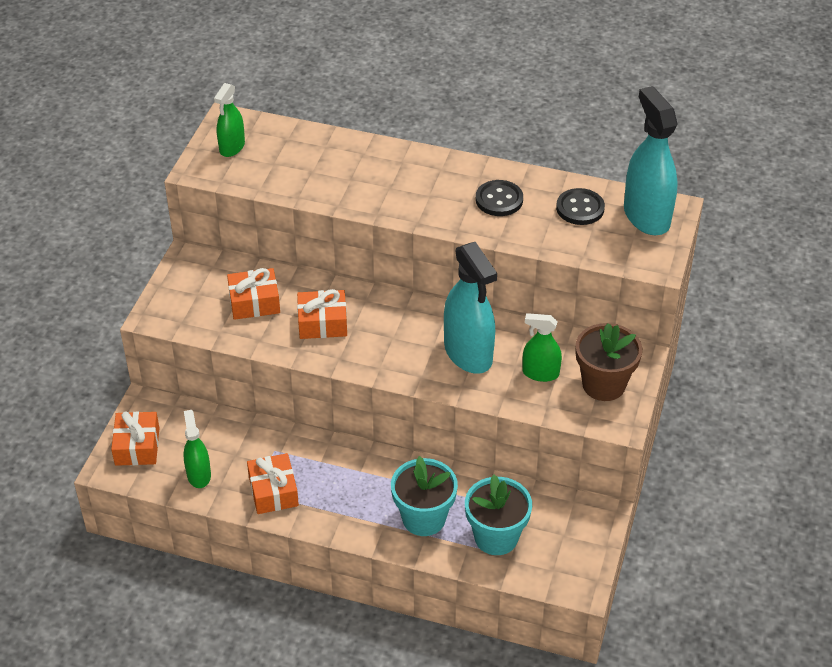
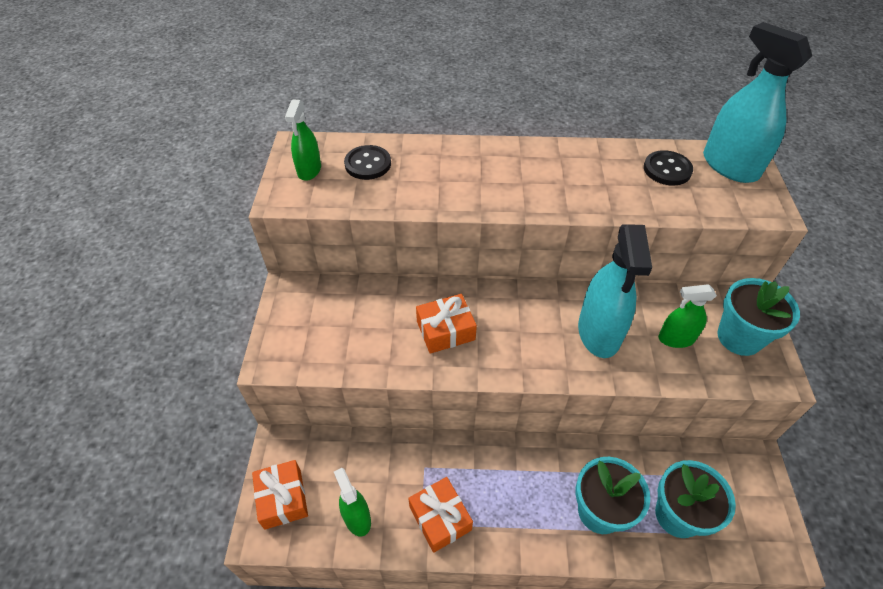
camera: 15 degrees left, 5 degrees up
(254, 302) = (370, 322): orange gift -> none
(468, 353) = (599, 332): turquoise spray bottle -> turquoise spray bottle turned 45 degrees clockwise
(499, 200) = (589, 175): black button -> black button (368, 164)
(603, 384) = (739, 337): brown flower pot -> turquoise flower pot

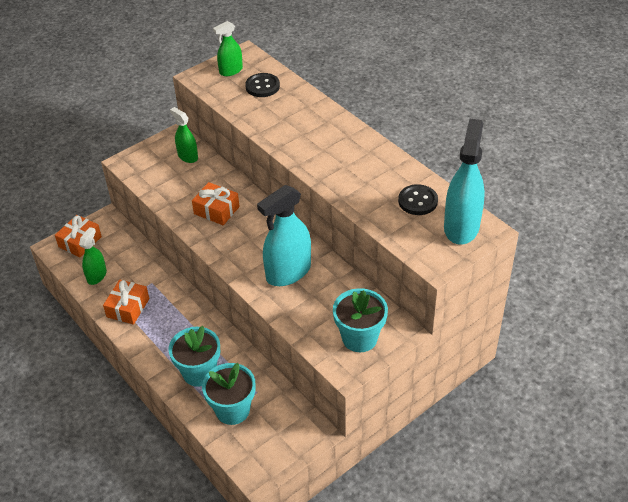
camera: 50 degrees right, 5 degrees down
(676, 338) = (323, 309): green spray bottle -> green spray bottle (188, 156)

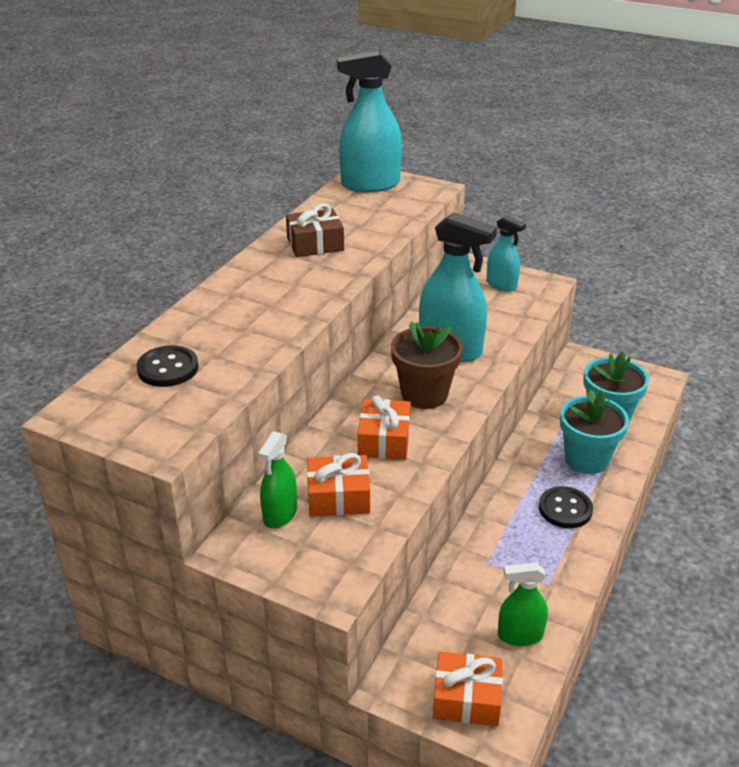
camera: 115 degrees left, 10 degrees down
(128, 308) = (548, 568): orange gift -> orange gift (338, 497)
(231, 71) = (133, 414): green spray bottle -> none
(247, 242) = (424, 394): none -> brown flower pot
(359, 338) = (501, 285): turquoise flower pot -> turquoise spray bottle
(372, 171) = (315, 244): none -> brown gift
(417, 201) = (348, 211): black button -> black button (565, 509)

